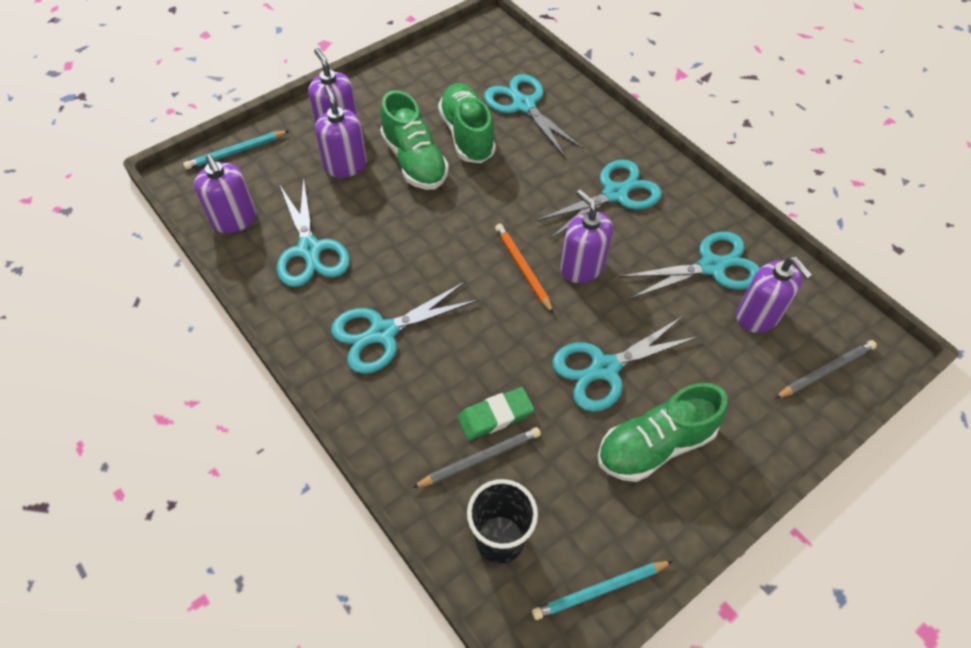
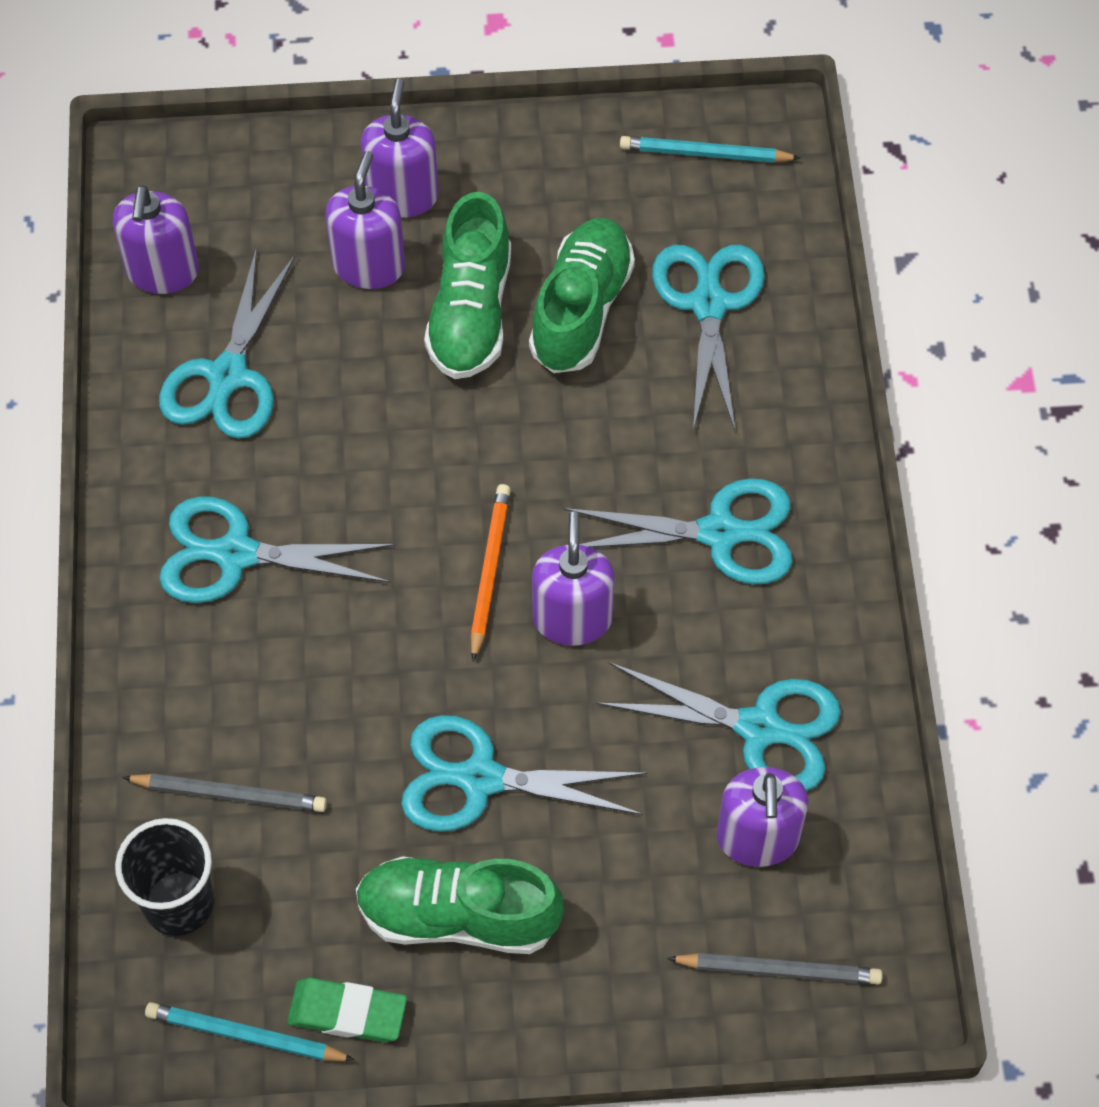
camera: 35 degrees right, 5 degrees up
(236, 152) = (235, 159): turquoise pencil -> turquoise pencil (705, 154)
(495, 416) = (290, 752): green eraser -> green eraser (347, 1012)

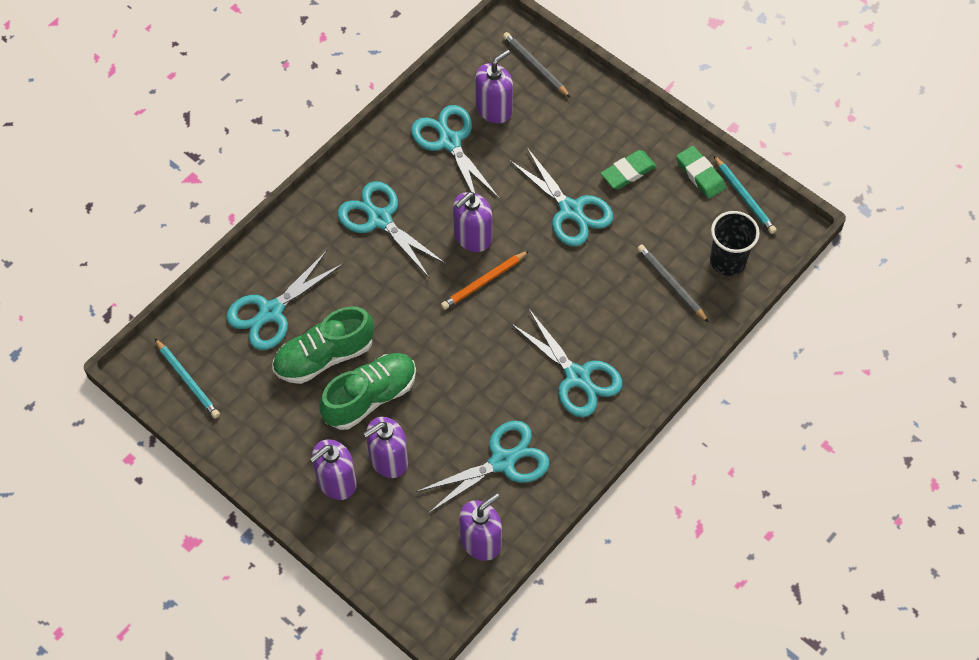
camera: 135 degrees left, 0 degrees up
(458, 916) = (628, 172): green shoe -> green eraser

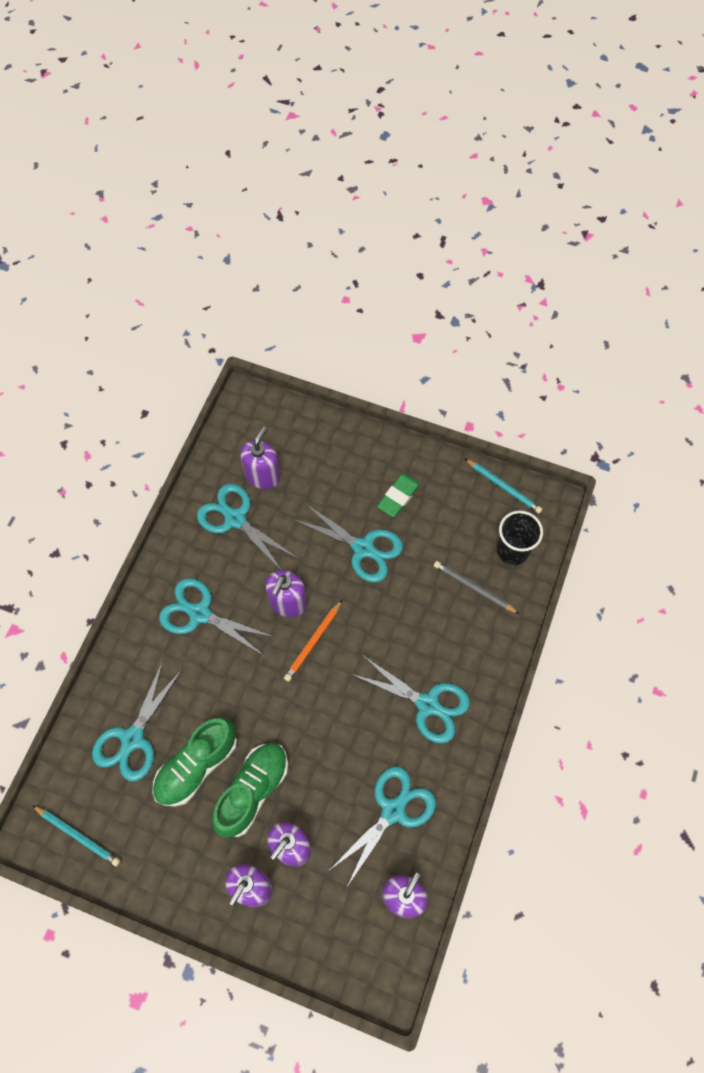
camera: 20 degrees left, 5 degrees up
(535, 66) = (284, 424): grey pencil -> none
(700, 174) = (459, 479): green eraser -> none

